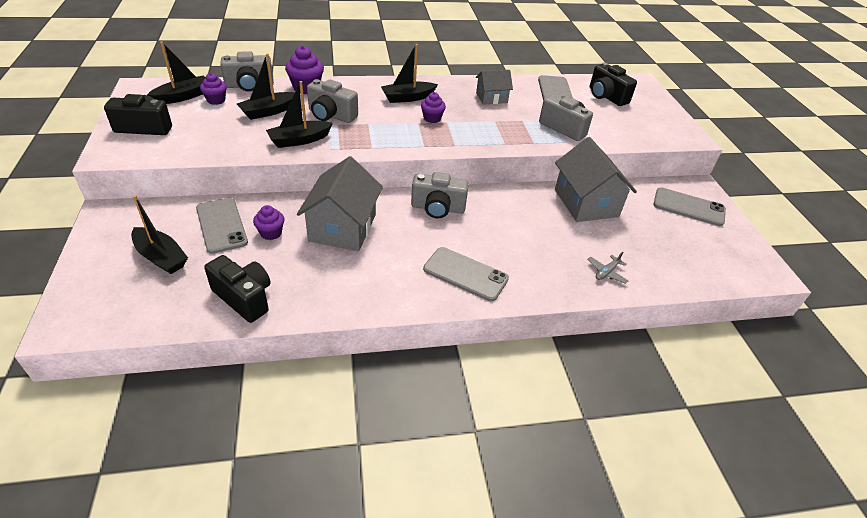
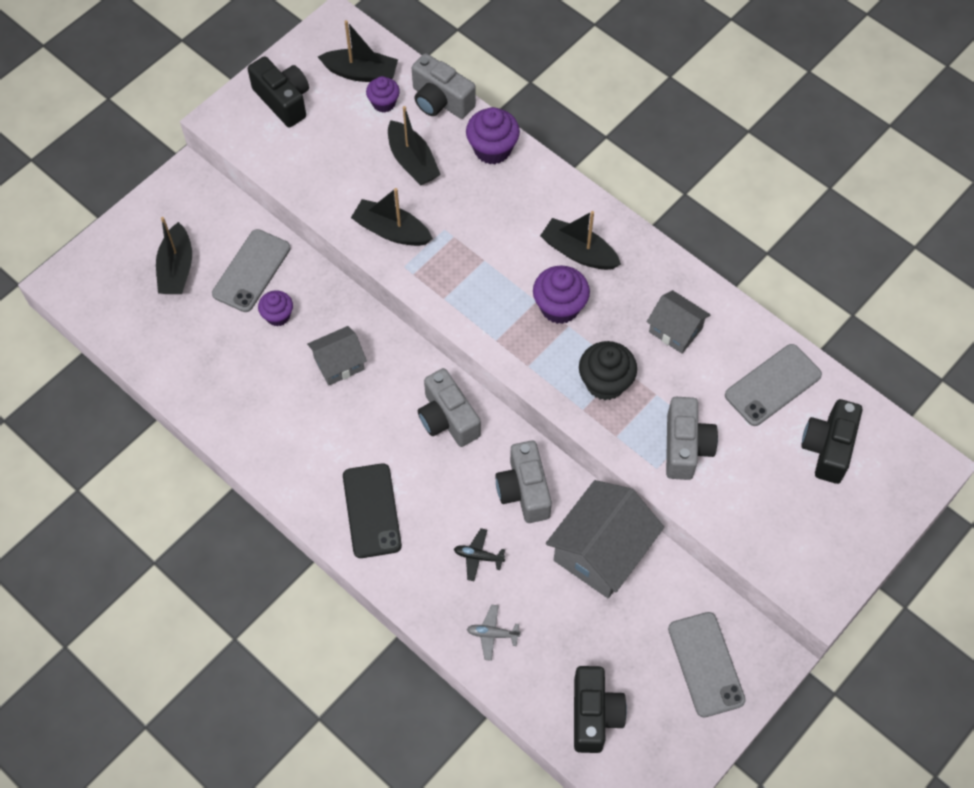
camera: 55 degrees right, 20 degrees up
(244, 298) = (189, 368): black camera -> black camera (594, 715)
(268, 111) = (412, 161): black boat -> black boat turned 135 degrees counterclockwise
(331, 115) = (464, 216): grey camera -> grey camera (524, 491)
(343, 228) = (339, 363): grey house -> grey house, size x0.57
(432, 118) = (559, 307): purple cupcake -> purple cupcake, size x1.57
(465, 274) = (371, 510): grey phone -> black phone
(497, 129) = (605, 383): none -> black cupcake
(545, 248) = (478, 556): none -> black plane

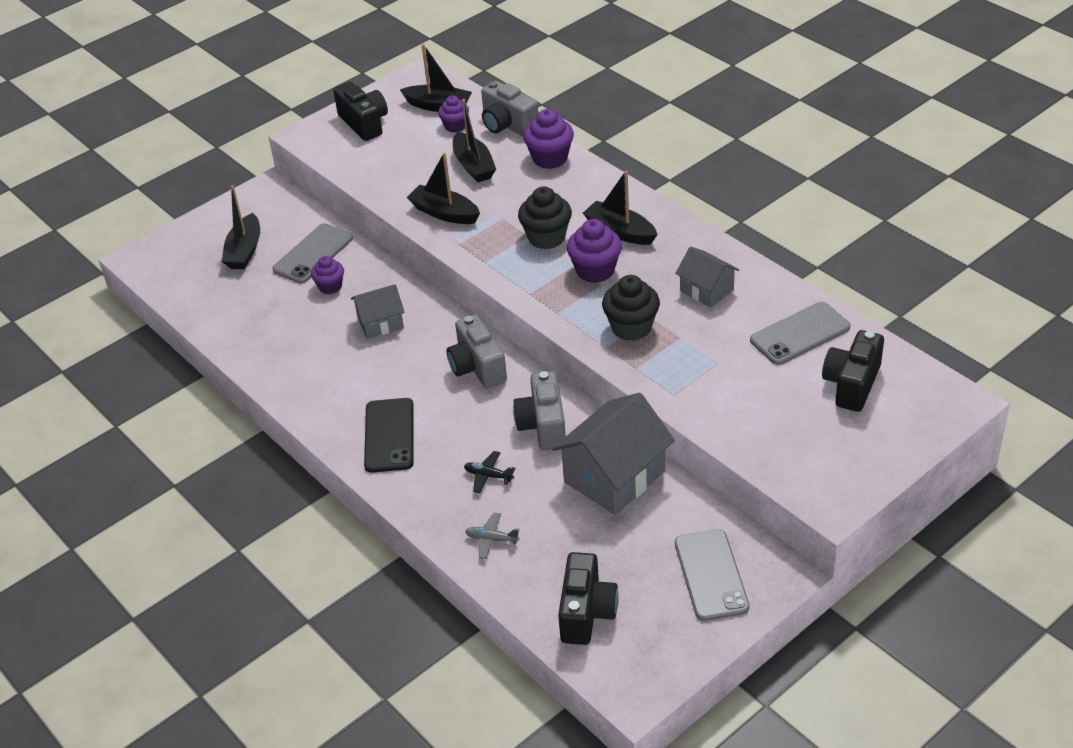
camera: 10 degrees right, 20 degrees down
(503, 262) = (546, 237): none -> black cupcake
(685, 447) = (705, 378): grey camera -> none

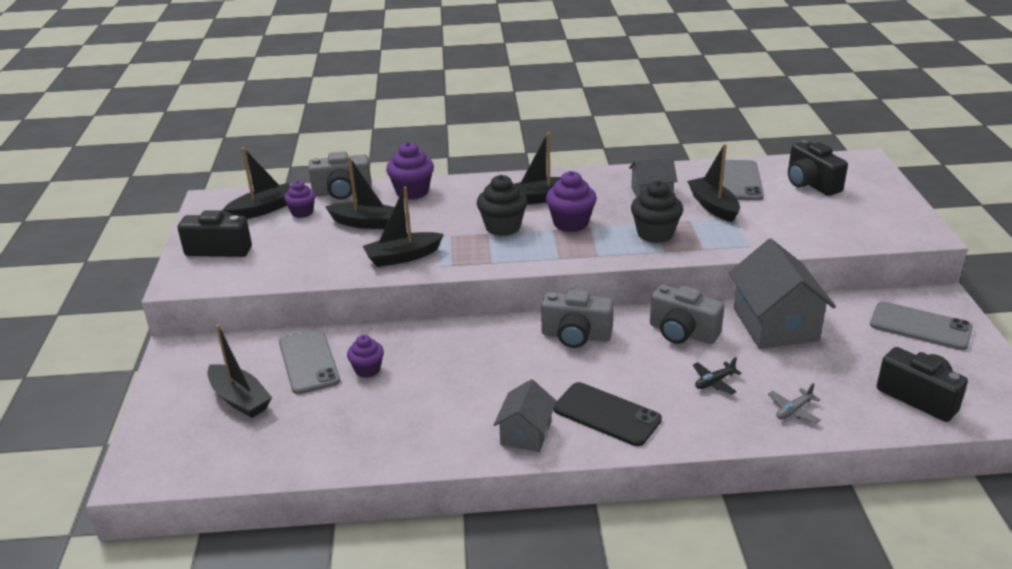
camera: 55 degrees left, 10 degrees down
(380, 323) = (455, 362): grey house -> grey house (526, 433)
(725, 340) = (713, 206): none -> black boat

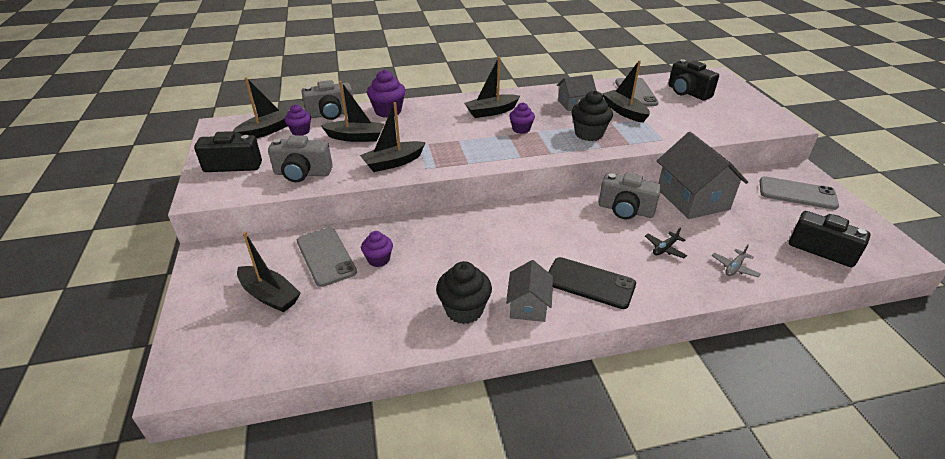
camera: 10 degrees left, 5 degrees up
(503, 227) = (468, 135): black cupcake -> black cupcake (464, 310)
(571, 223) = (521, 129): purple cupcake -> purple cupcake, size x0.64
(576, 336) = (543, 218): grey camera -> grey camera (302, 173)

